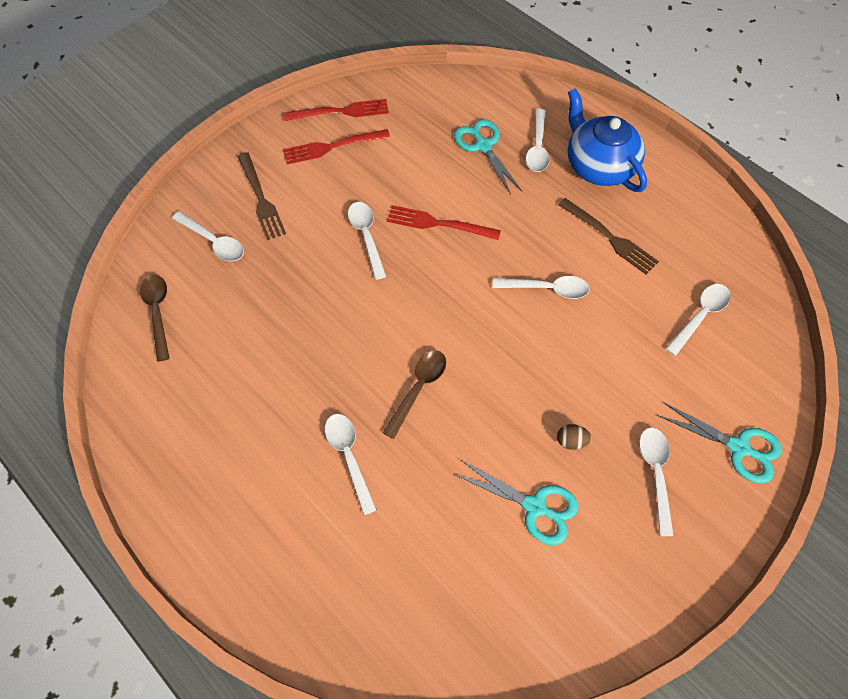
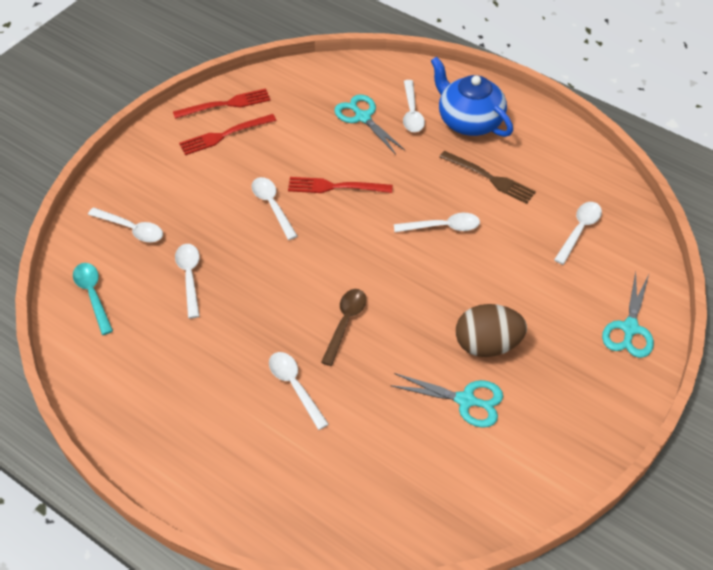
camera: 10 degrees left, 10 degrees down
(158, 312) = (93, 295): brown spoon -> turquoise spoon
(261, 199) = (168, 187): brown fork -> none
(571, 441) = (487, 344): brown egg -> brown egg, size x2.35
(655, 474) = (563, 359): white spoon -> white spoon (189, 277)
(738, 447) = (629, 328): turquoise scissors -> turquoise scissors turned 90 degrees clockwise

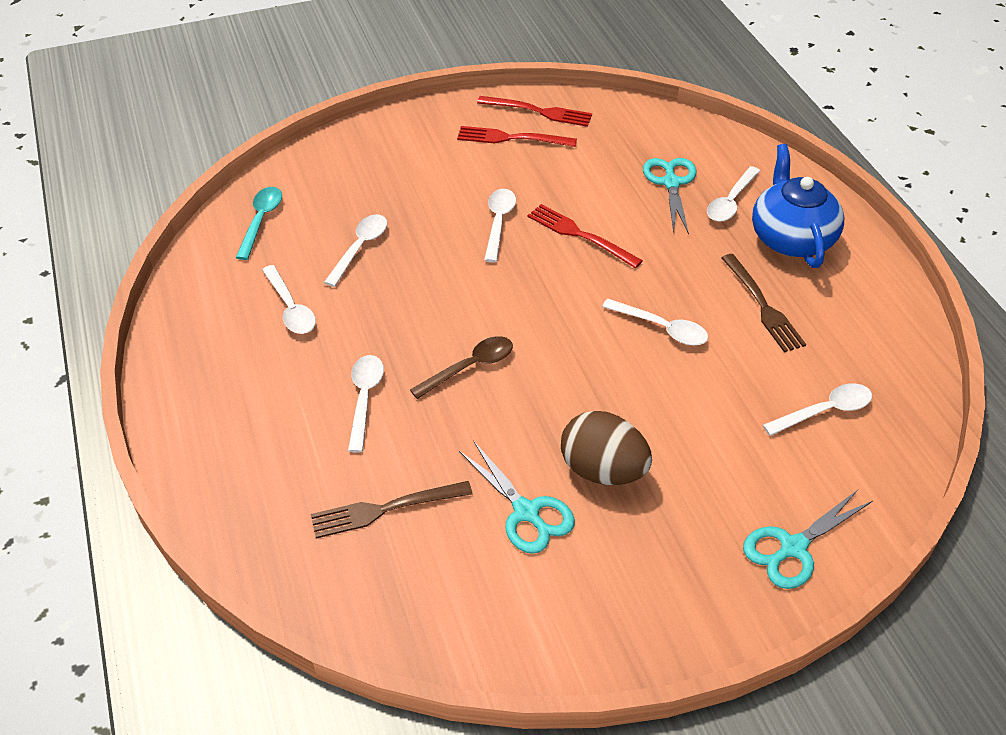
camera: 35 degrees right, 5 degrees down
(131, 229) = (347, 181): white spoon -> white spoon (291, 308)
(377, 454) = (384, 510): none -> brown fork

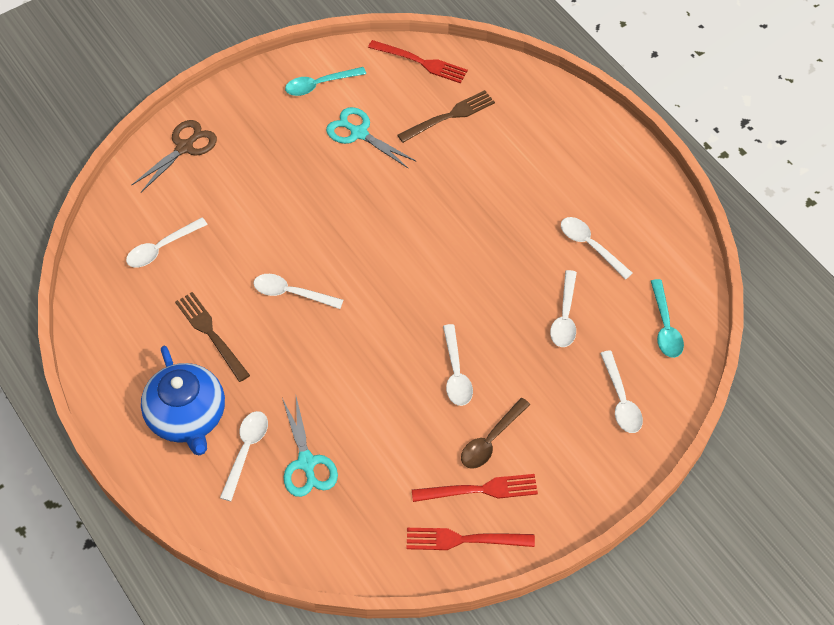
camera: 165 degrees right, 10 degrees up
(364, 398) = (497, 185): white spoon -> white spoon (621, 400)
(470, 367) = (431, 226): brown spoon -> brown spoon (491, 440)
(566, 609) = (319, 85): none -> turquoise spoon
(579, 235) = (380, 375): red fork -> red fork (421, 62)
(602, 470) = (315, 171): brown egg -> none
(793, 548) = (184, 147): turquoise scissors -> brown scissors

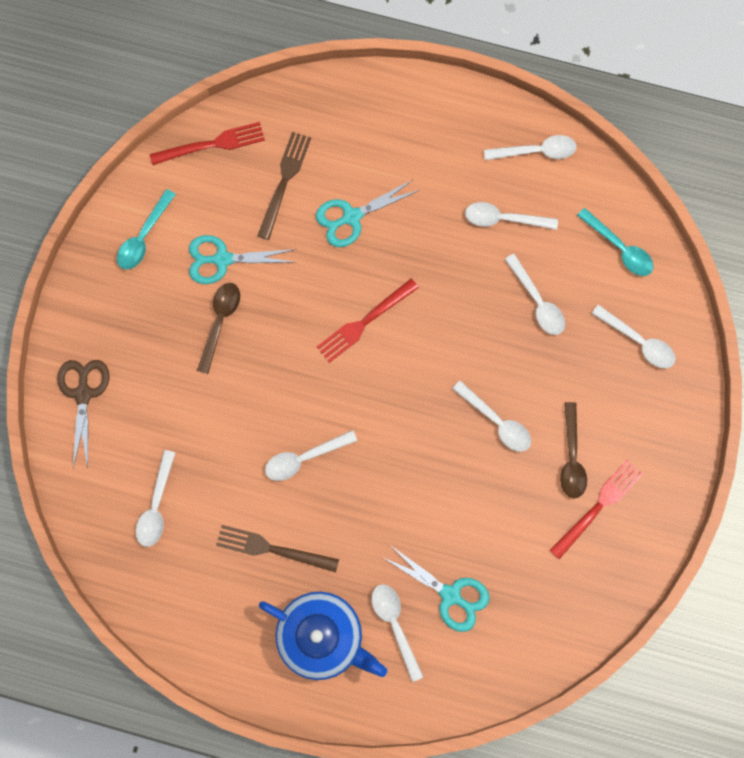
camera: 40 degrees left, 20 degrees up
(319, 169) = (220, 322): none -> brown spoon
(463, 540) = (621, 557): red fork -> red fork (364, 322)
(476, 169) = (351, 217): none -> turquoise scissors
(658, 220) = (536, 151): none -> white spoon

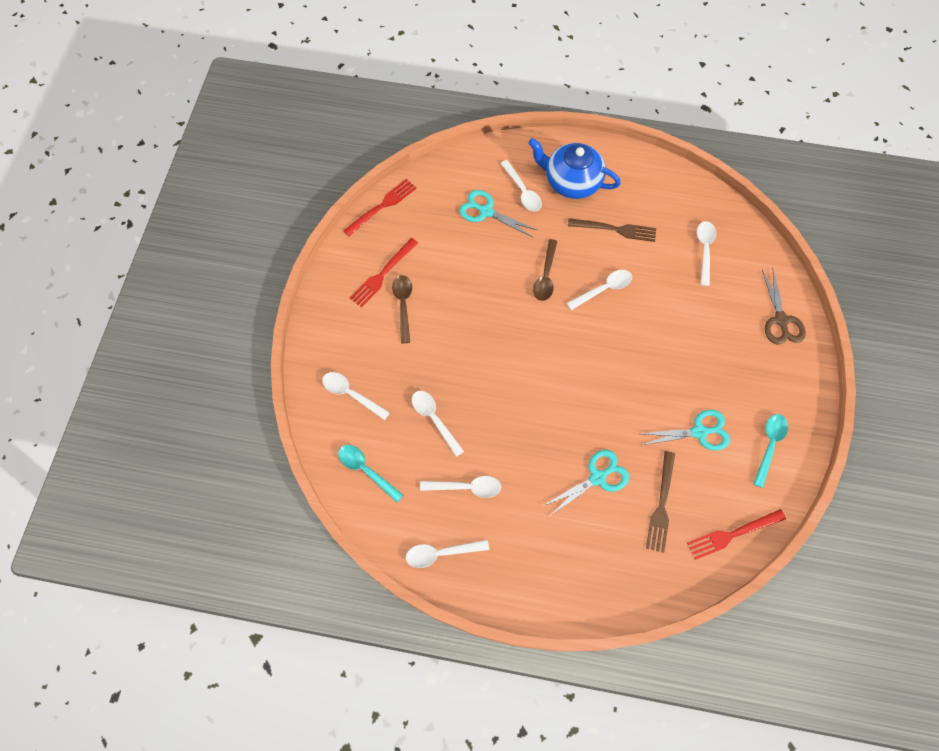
camera: 175 degrees right, 10 degrees down
(220, 322) = (689, 382): brown spoon -> brown spoon (545, 276)
(364, 322) = (573, 391): red fork -> red fork (382, 206)
(496, 421) = (461, 326): white spoon -> none

